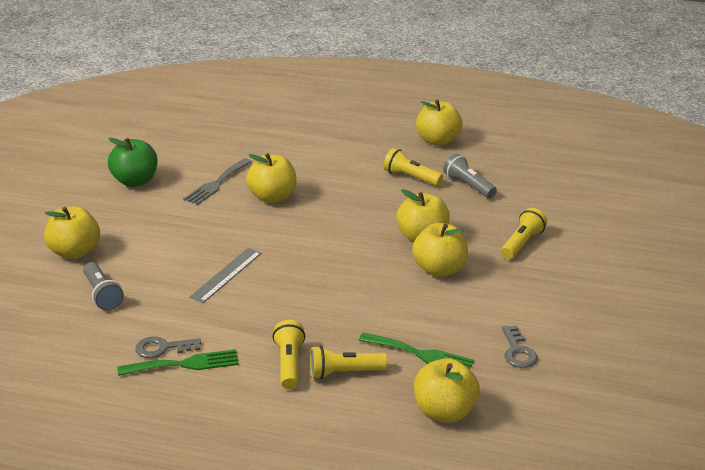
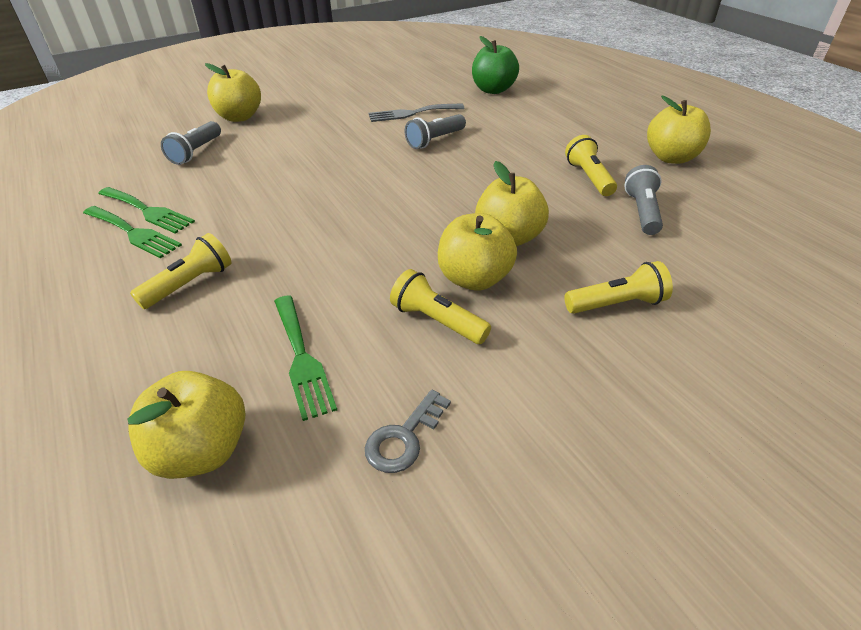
camera: 45 degrees right, 10 degrees up
(135, 181) = (361, 90): green apple -> green apple (493, 90)
(162, 348) = (148, 211): grey key -> green fork
(226, 275) = (293, 181): grey ruler -> none
(272, 197) = (435, 140): yellow apple -> grey flashlight
(344, 373) = (209, 326): yellow flashlight -> yellow flashlight (437, 321)

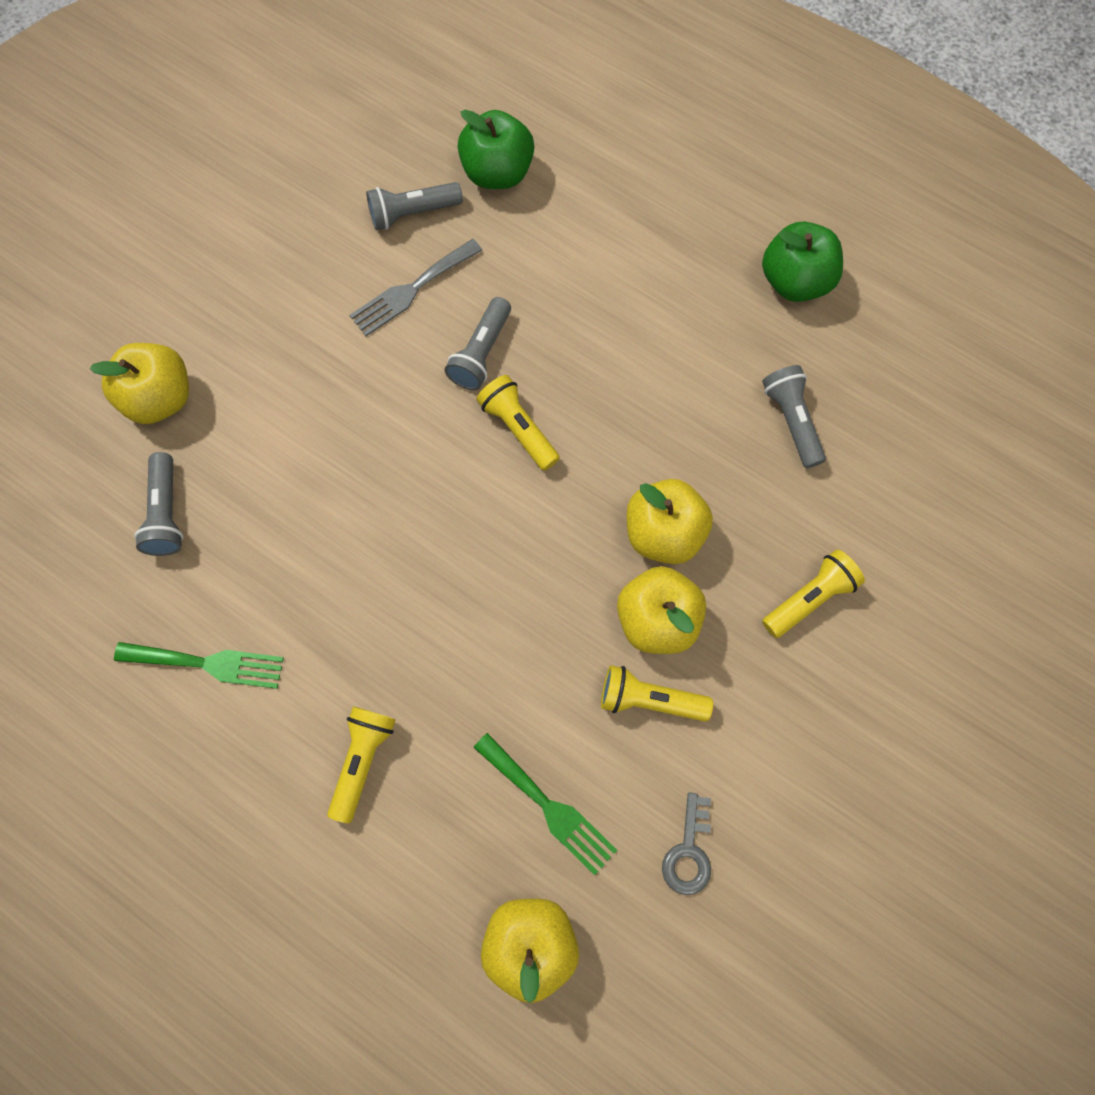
camera: 25 degrees left, 30 degrees up
(133, 233) = (225, 709): green fork -> none
(434, 92) = (412, 213): none -> grey flashlight
(588, 177) = (710, 369): yellow flashlight -> yellow flashlight (518, 428)
(671, 158) = (795, 281): yellow apple -> green apple

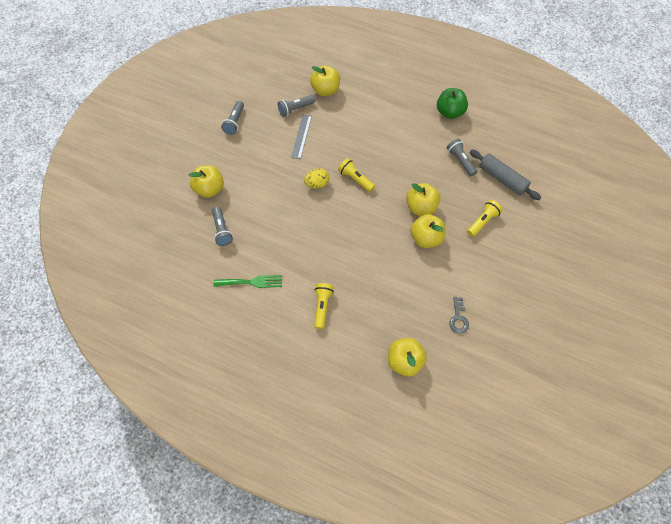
camera: 10 degrees left, 10 degrees down
(411, 290) = (301, 136): grey fork -> grey ruler
(421, 426) = (317, 184): none -> yellow egg
(481, 353) = (334, 155): grey flashlight -> grey flashlight (235, 122)
(497, 172) = (325, 90): green apple -> yellow apple
(549, 807) = (400, 311): green fork -> none
(649, 700) = (430, 267): yellow flashlight -> none
(886, 487) = (502, 179): none -> grey rolling pin

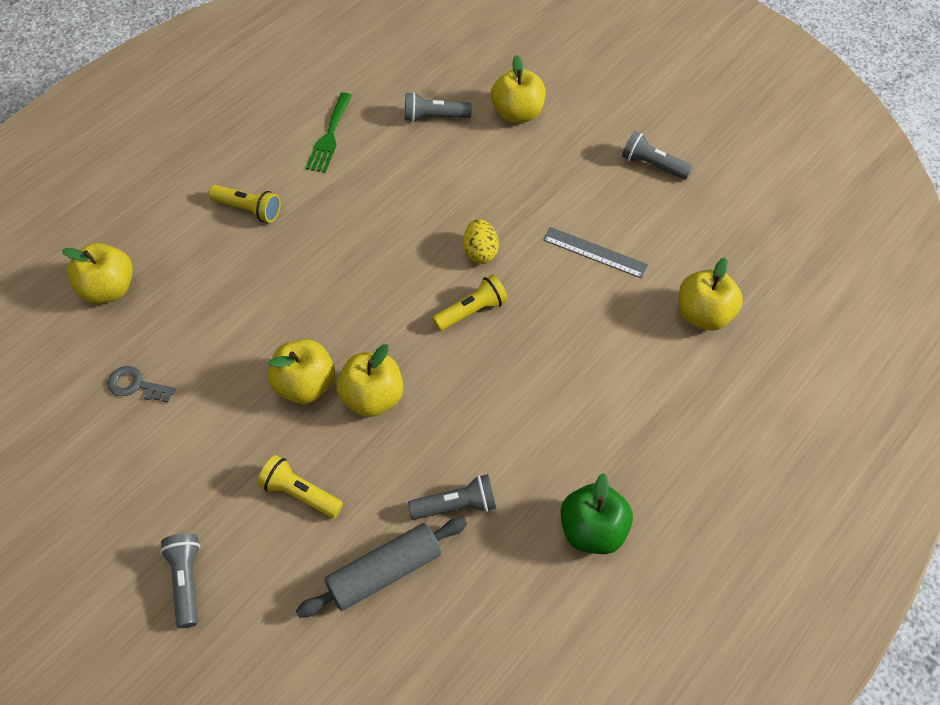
camera: 105 degrees right, 5 degrees down
(295, 109) = (664, 257): grey flashlight -> grey flashlight (186, 581)
(482, 222) = (300, 494): yellow flashlight -> yellow flashlight turned 150 degrees clockwise

